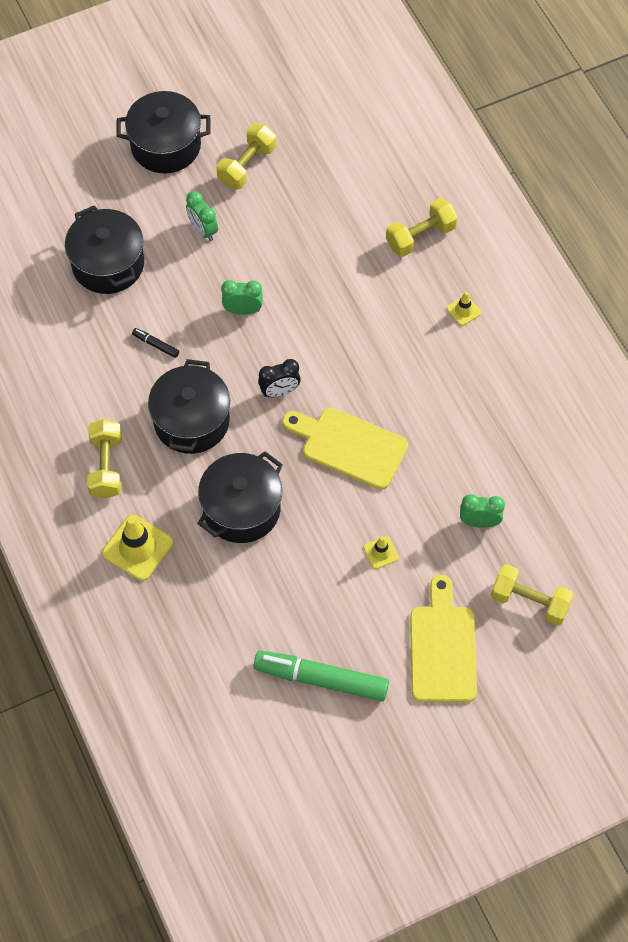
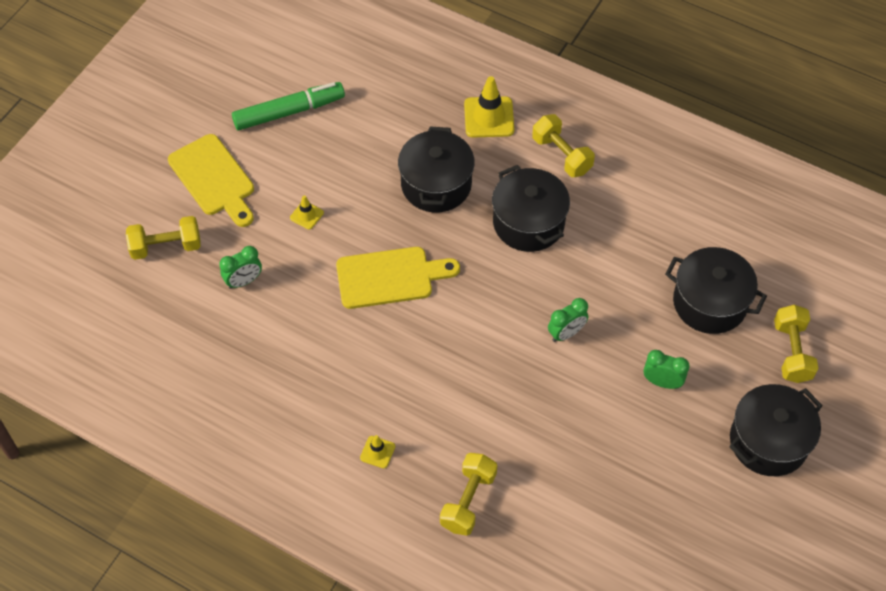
camera: 145 degrees right, 5 degrees down
(156, 345) = (609, 262): black marker -> none
(247, 166) = (680, 469): yellow dumbbell -> yellow dumbbell (791, 352)
(279, 391) = (480, 286): black clock -> none

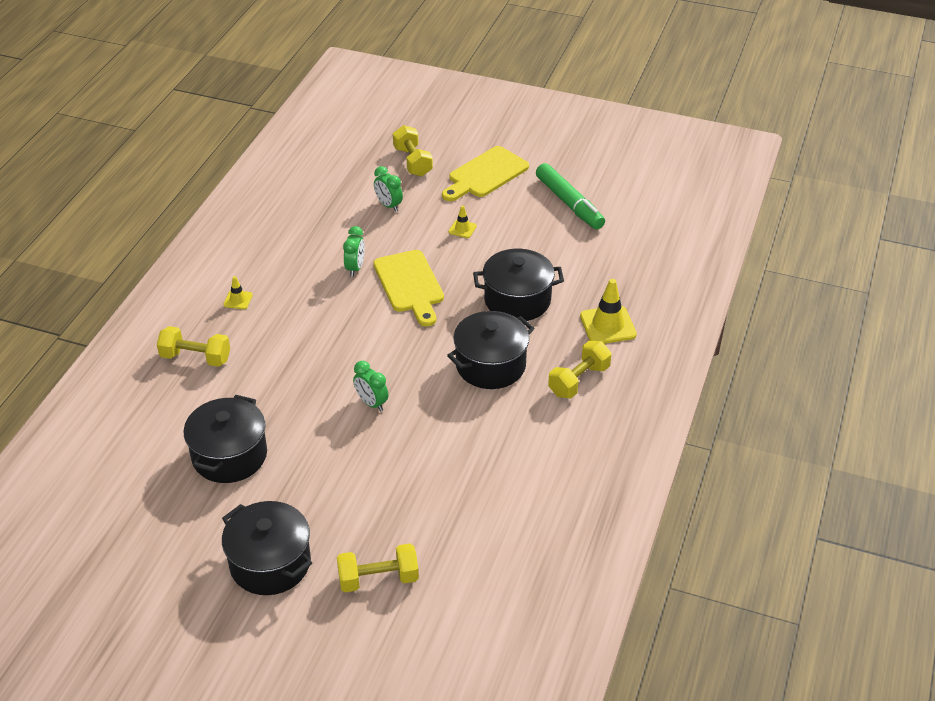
camera: 80 degrees right, 15 degrees down
(662, 382) = (328, 476): green clock -> green clock (355, 268)
(709, 303) = (426, 507): black pot -> black pot (229, 456)

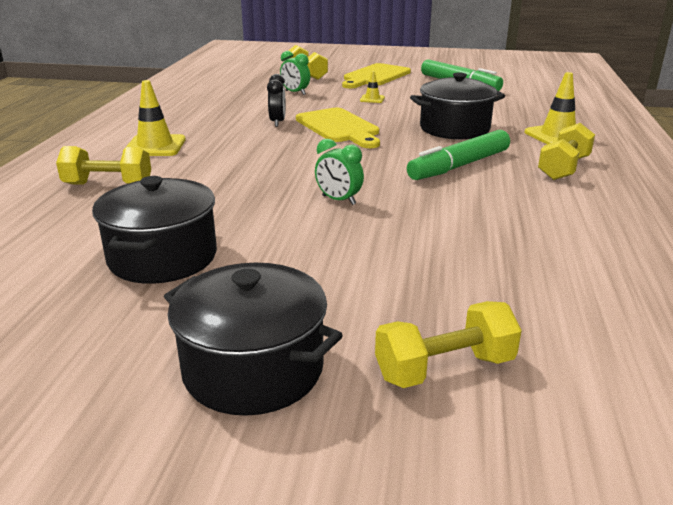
camera: 10 degrees left, 15 degrees down
(238, 300) = (155, 146): yellow traffic cone -> yellow traffic cone, size x1.92
(355, 268) = (277, 122): green clock -> black clock
(490, 365) = (459, 166): black pot -> green marker

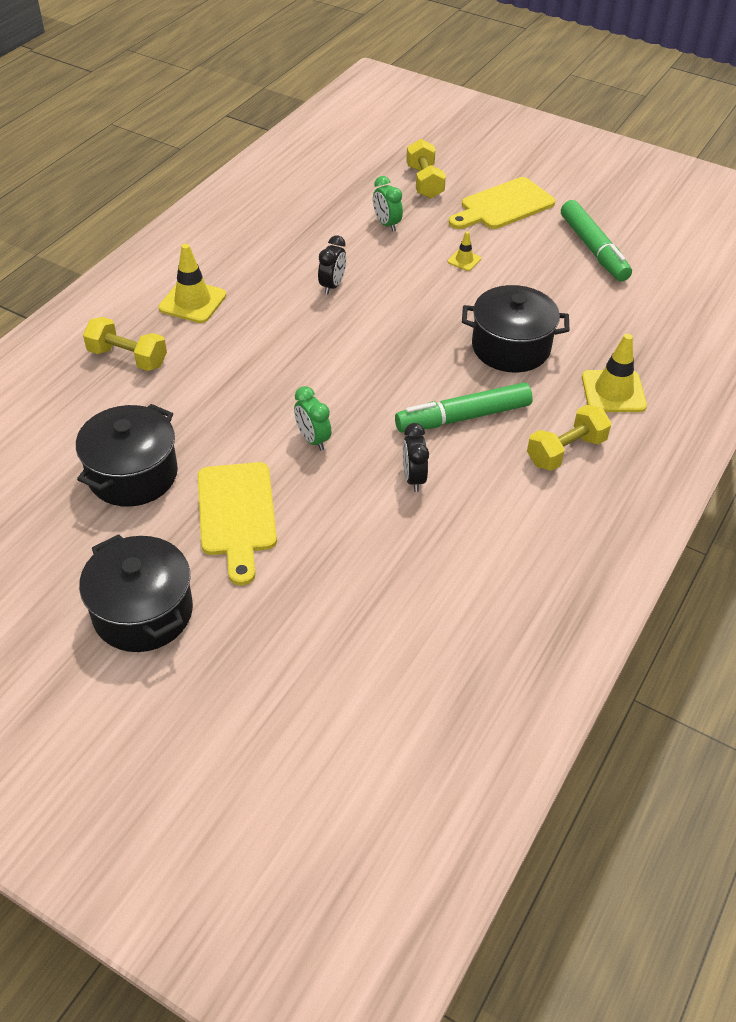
camera: 20 degrees right, 20 degrees up
(339, 127) = (390, 313): yellow cutting board -> yellow cutting board (237, 514)
(444, 368) = (267, 655): yellow dumbbell -> none
(457, 205) = (413, 478): none -> black clock

